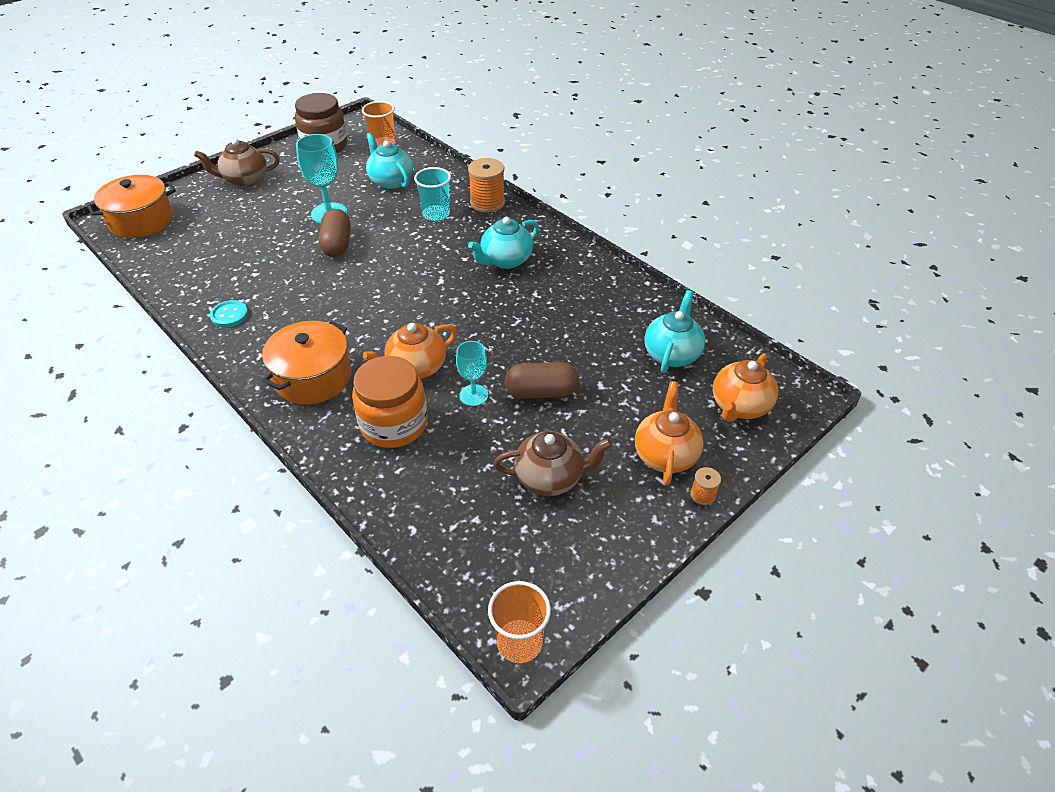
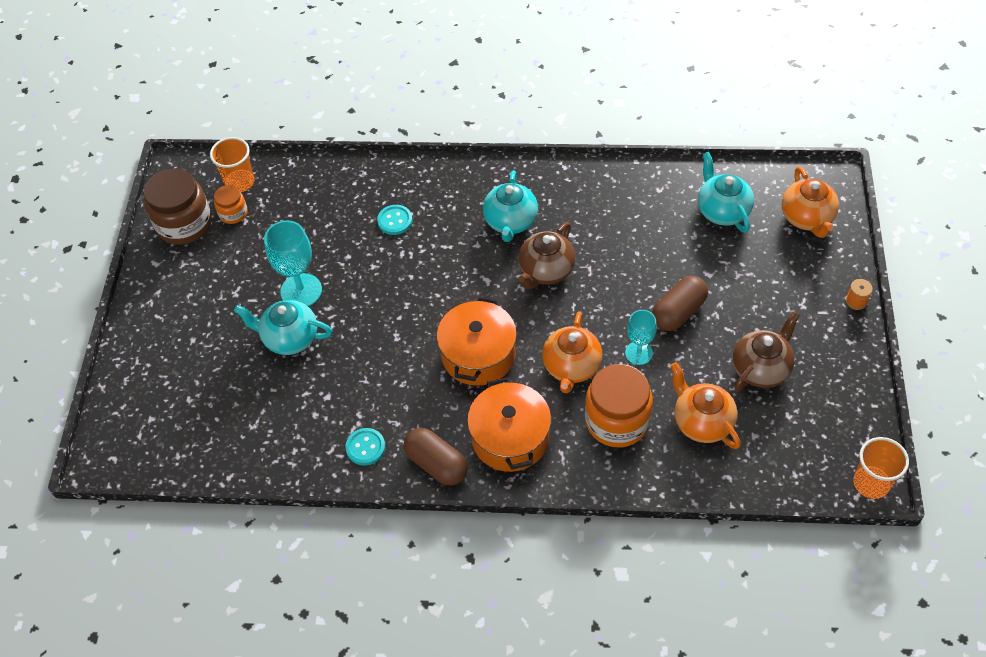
camera: 40 degrees left, 10 degrees up
(141, 221) = (135, 434): orange pot -> orange pot (478, 355)
(244, 180) = (165, 318): brown teapot -> brown teapot (546, 271)
(337, 244) = (354, 314): brown capsule -> brown capsule (436, 464)
(356, 156) = (233, 213): none -> orange jar
(391, 181) = (306, 216): turquoise teapot -> turquoise teapot (289, 338)
(436, 214) = (395, 221): turquoise cup -> turquoise button
(487, 203) = (421, 177): orange spool -> none
(665, 455) = (805, 292): orange teapot -> orange teapot (701, 422)

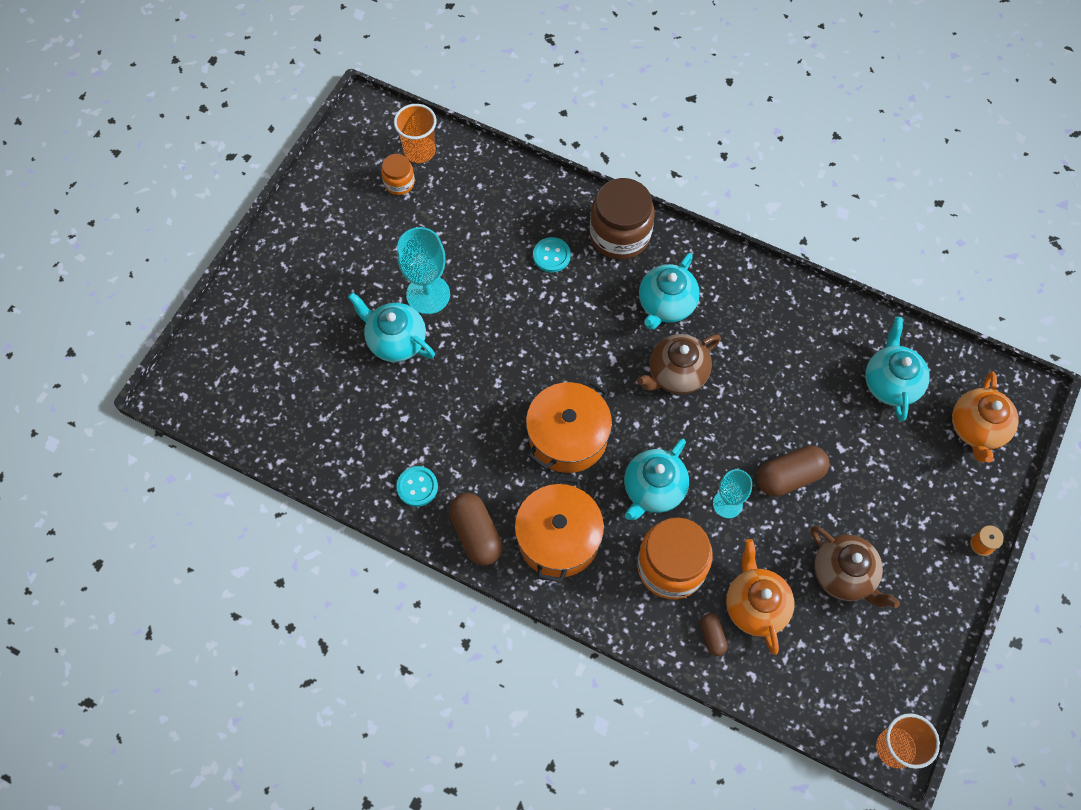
camera: 20 degrees right, 10 degrees up
(184, 224) = (348, 175): brown jar -> brown jar (620, 235)
(571, 367) = (653, 490): orange teapot -> turquoise teapot
(679, 461) = (712, 636): none -> brown capsule
(761, 368) = (844, 575): brown teapot -> brown teapot turned 75 degrees clockwise

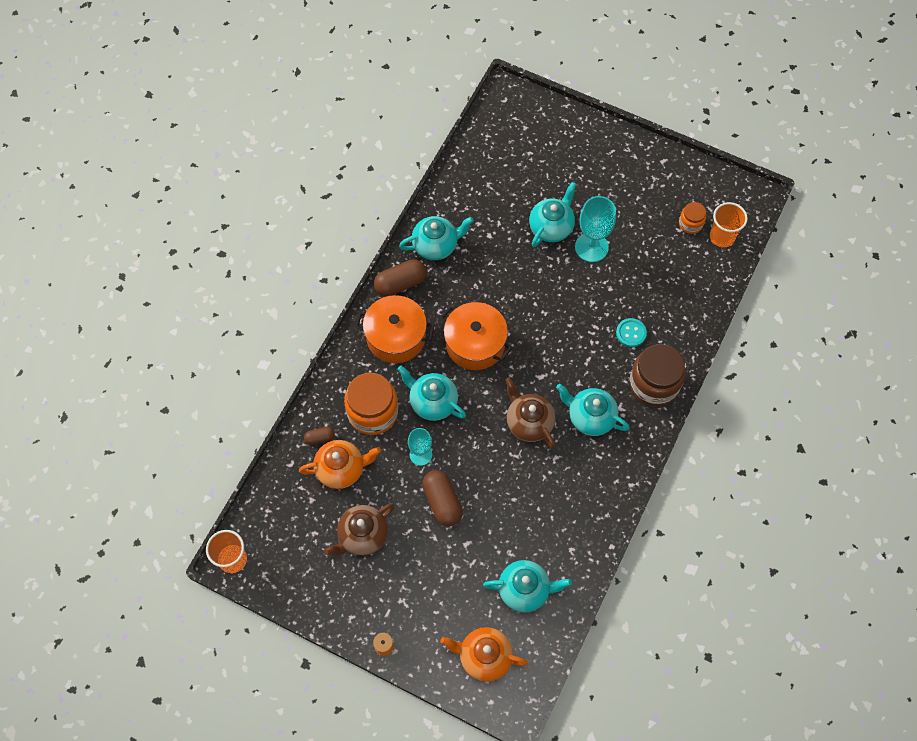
camera: 90 degrees right, 0 degrees up
(417, 487) = (436, 245): turquoise button -> turquoise teapot

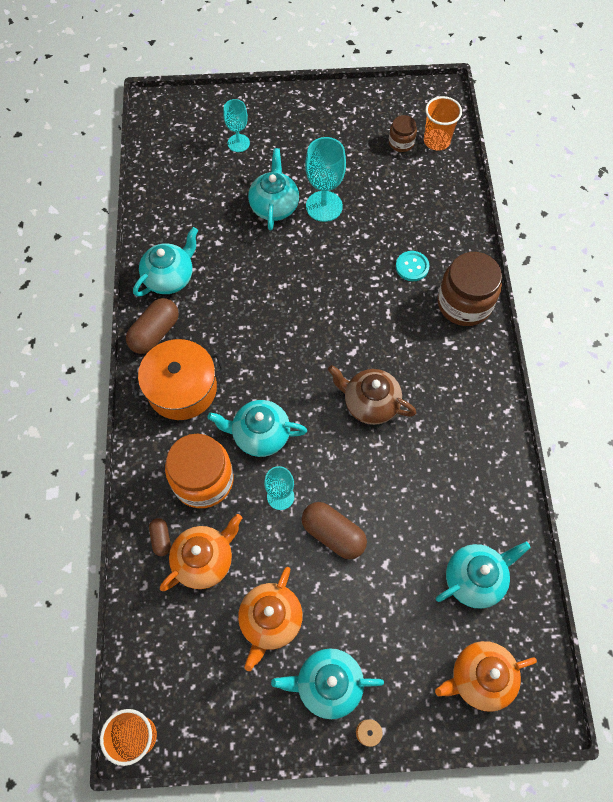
camera: 30 degrees left, 0 degrees up
(320, 438) = (161, 539): brown capsule -> brown capsule turned 60 degrees counterclockwise
(362, 536) = (270, 620): brown teapot -> orange teapot
(475, 344) = (268, 353): orange pot -> none
(555, 158) = (238, 143): none -> turquoise goblet
(590, 417) = (426, 366): turquoise teapot -> turquoise teapot (328, 684)
(690, 223) = (401, 143): orange jar -> brown jar

